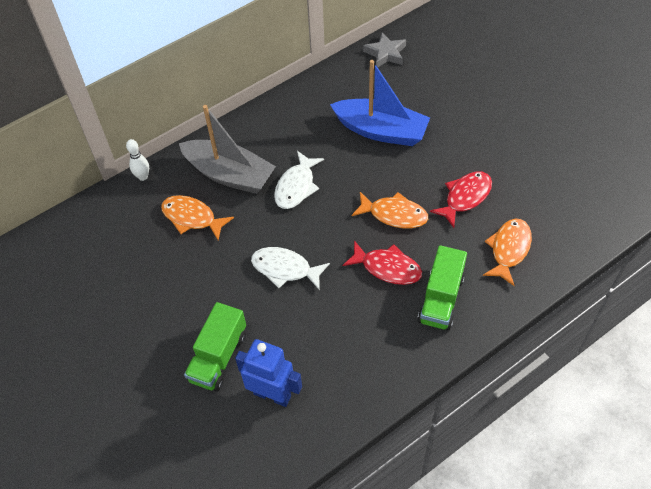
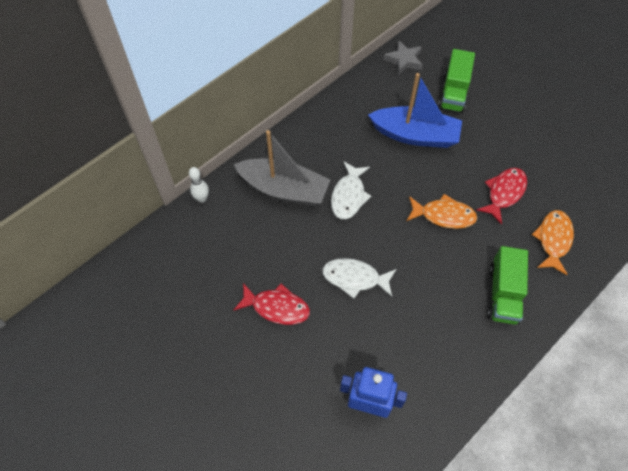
camera: 10 degrees left, 5 degrees up
(192, 218) = (257, 235): orange fish -> none
(218, 357) = (310, 373): green truck -> green truck (453, 92)
(387, 268) = (448, 268): red fish -> red fish (276, 307)

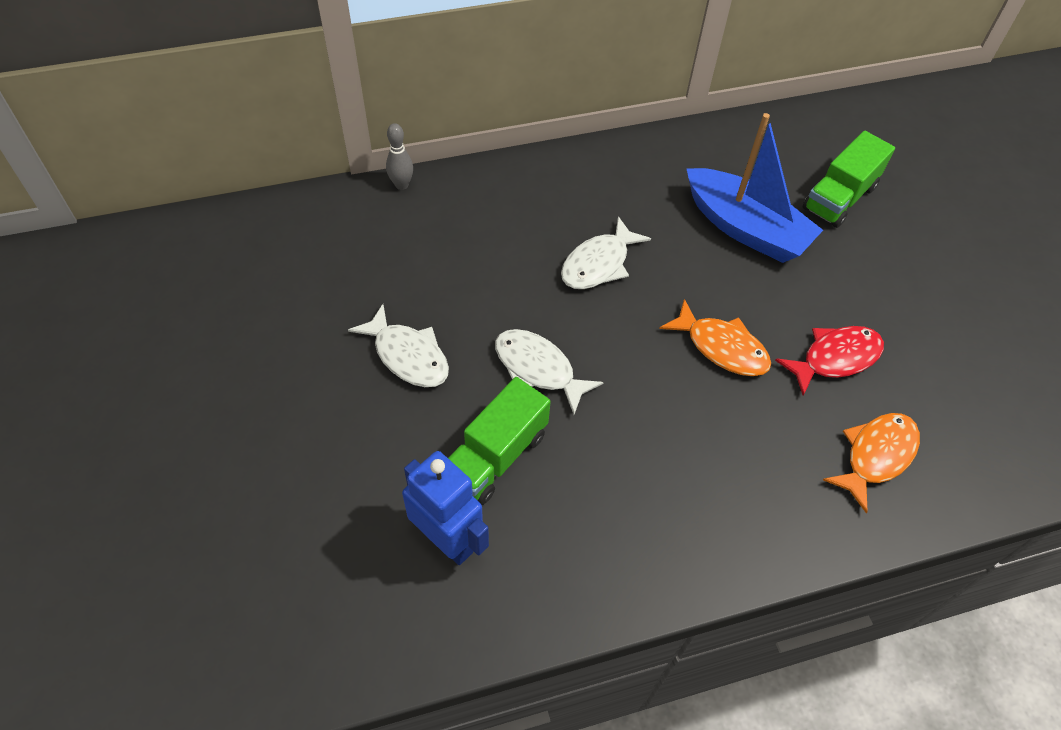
camera: 25 degrees right, 5 degrees down
(202, 198) = (401, 185): white bowling pin -> grey bowling pin
(276, 307) = (408, 356): red fish -> white fish
(284, 190) = (515, 219): grey boat -> none
(404, 60) = (789, 131): grey star -> none
(503, 294) = (746, 492): green truck -> green truck (496, 456)

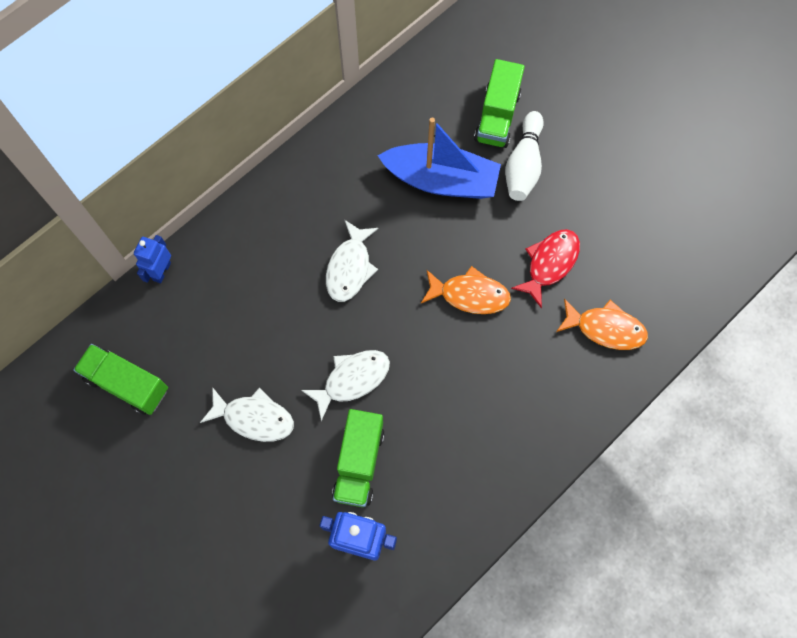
camera: 25 degrees left, 15 degrees up
(300, 265) = (127, 384): none -> green truck
(401, 185) = (161, 271): grey bowling pin -> blue robot
(538, 369) = (352, 380): white fish -> white fish turned 135 degrees clockwise
(849, 252) = (523, 165): none -> white bowling pin
(876, 456) = (605, 328): orange fish -> orange fish turned 90 degrees clockwise

